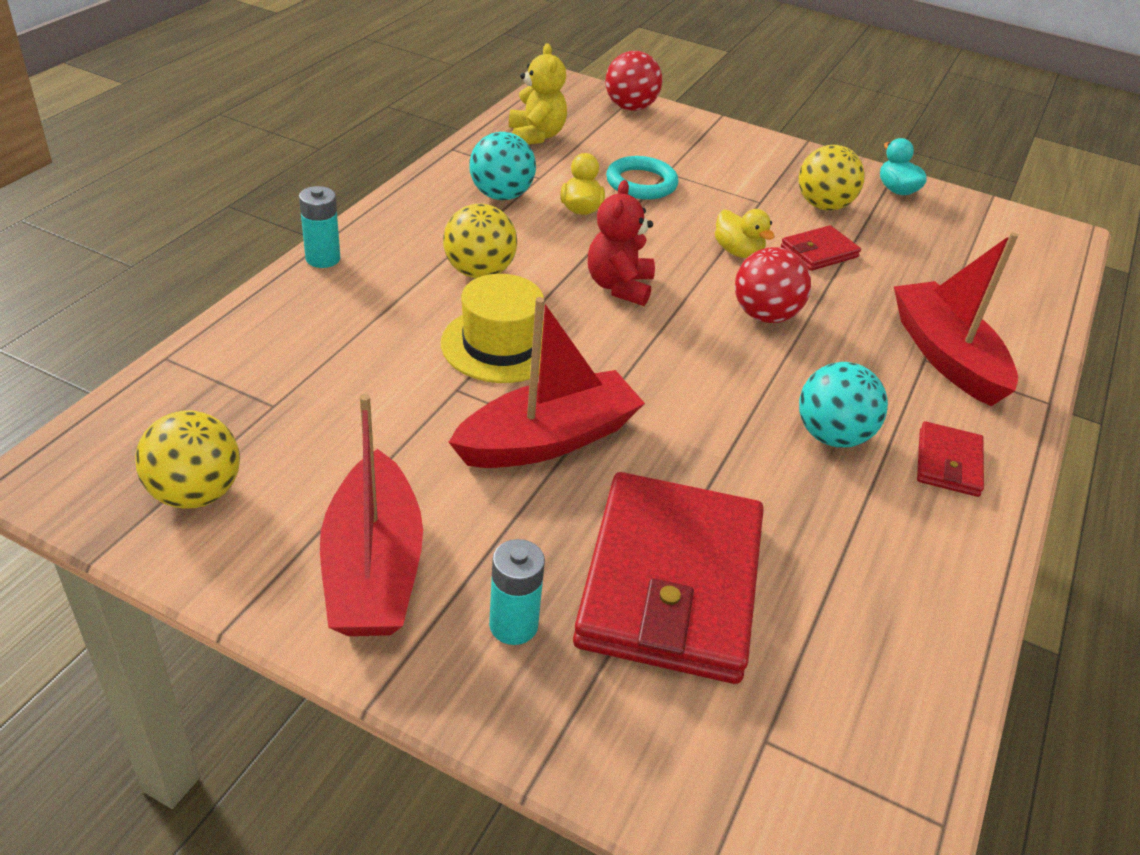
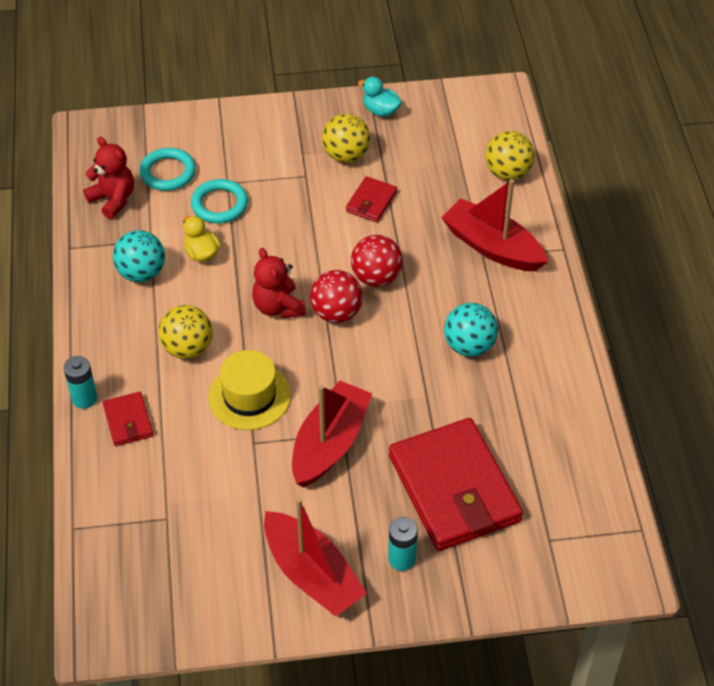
camera: 30 degrees left, 10 degrees up
(196, 493) = (184, 594): yellow ball -> yellow ball (507, 172)
(536, 136) = (113, 199): yellow teddy bear -> red teddy bear
(612, 141) = (168, 172): none -> turquoise ring
(630, 107) = (151, 128): red ball -> red ball (336, 313)
(738, 252) = (324, 232): yellow duck -> none
(948, 463) = (536, 327): red wallet -> red wallet (128, 421)

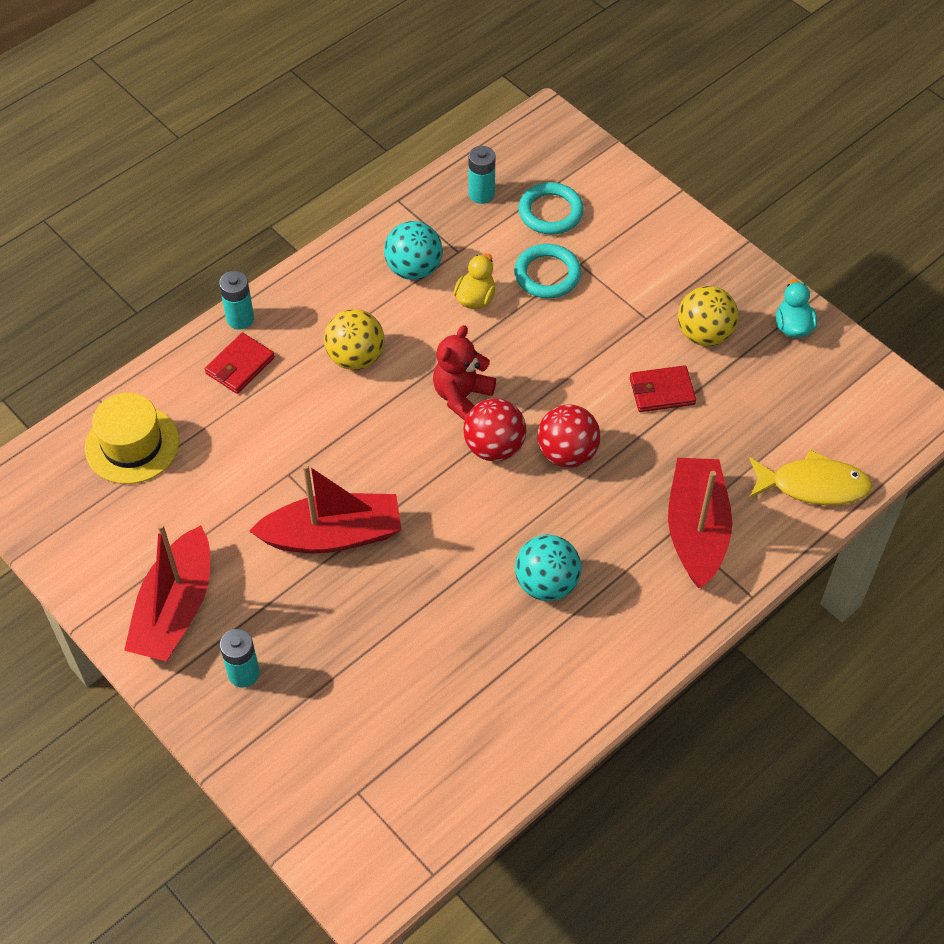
camera: 55 degrees right, 5 degrees up
(113, 199) = (481, 194): red teddy bear -> turquoise battery
(249, 396) = (338, 438): yellow hat -> yellow hat (132, 444)
(454, 488) = (358, 671): red wallet -> none
(507, 172) = (813, 485): yellow ball -> yellow fish

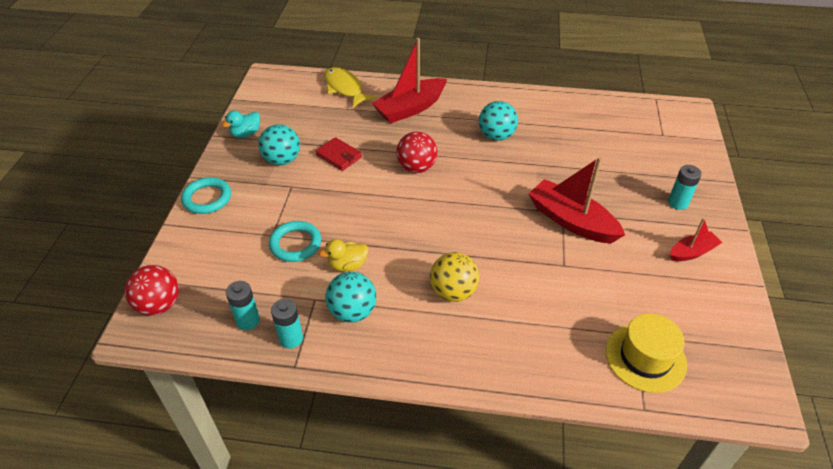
camera: 130 degrees left, 10 degrees down
(175, 609) = (692, 252): red boat -> red boat, size x0.55
(240, 319) = (492, 379): turquoise battery -> turquoise battery (291, 338)
(240, 365) = (526, 347): red wallet -> none
(462, 396) = (427, 226): red teddy bear -> none
(494, 447) = (444, 194): red ball -> red ball (159, 305)
(550, 212) = (236, 273): turquoise ring -> turquoise ring (207, 198)
(704, 334) = (282, 160): yellow ball -> turquoise ball

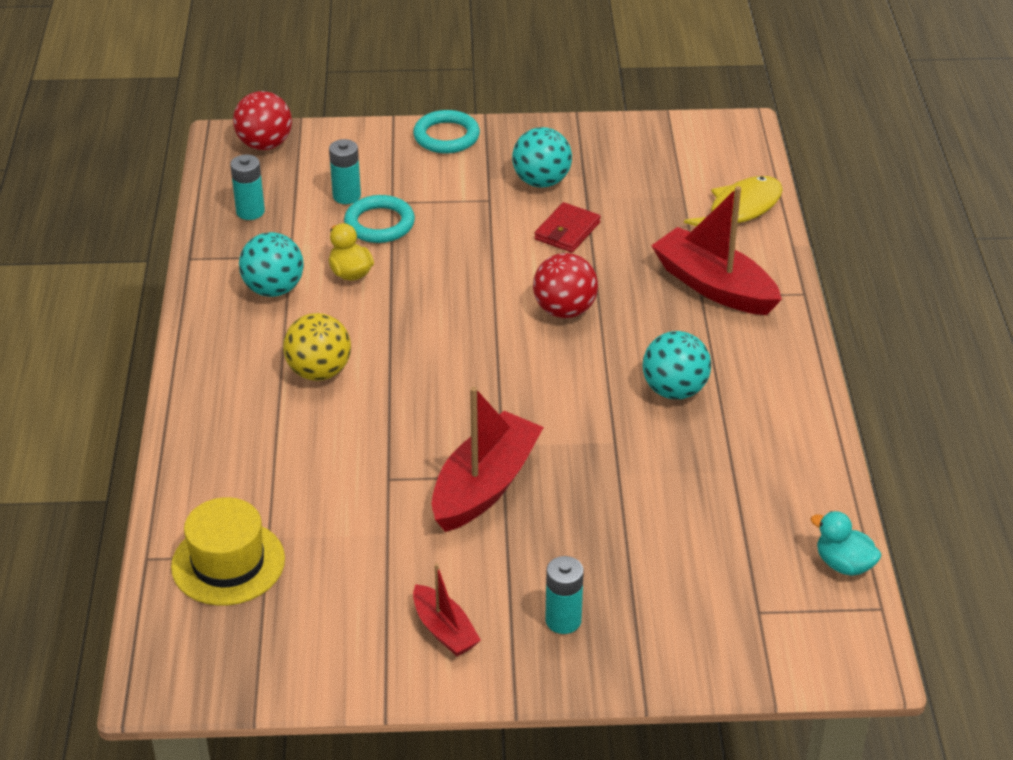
camera: 80 degrees right, 5 degrees down
(246, 134) = (589, 138): turquoise duck -> turquoise duck (843, 564)
(291, 338) = (228, 248): turquoise battery -> turquoise battery (346, 196)

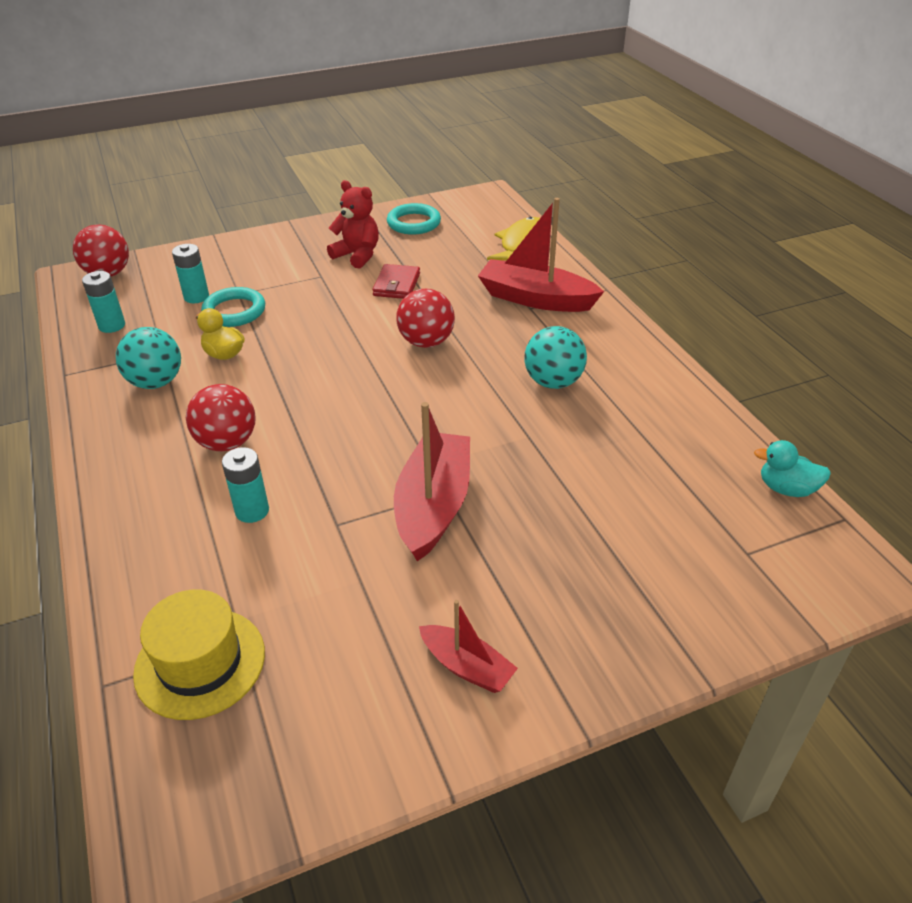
camera: 20 degrees left, 0 degrees up
(319, 371) = (227, 442): yellow ball -> red ball
(446, 136) = (264, 240): turquoise ring -> turquoise ring (414, 223)
(541, 181) = (357, 255): turquoise ball -> red teddy bear
(563, 620) = (579, 618): turquoise battery -> turquoise battery (252, 511)

